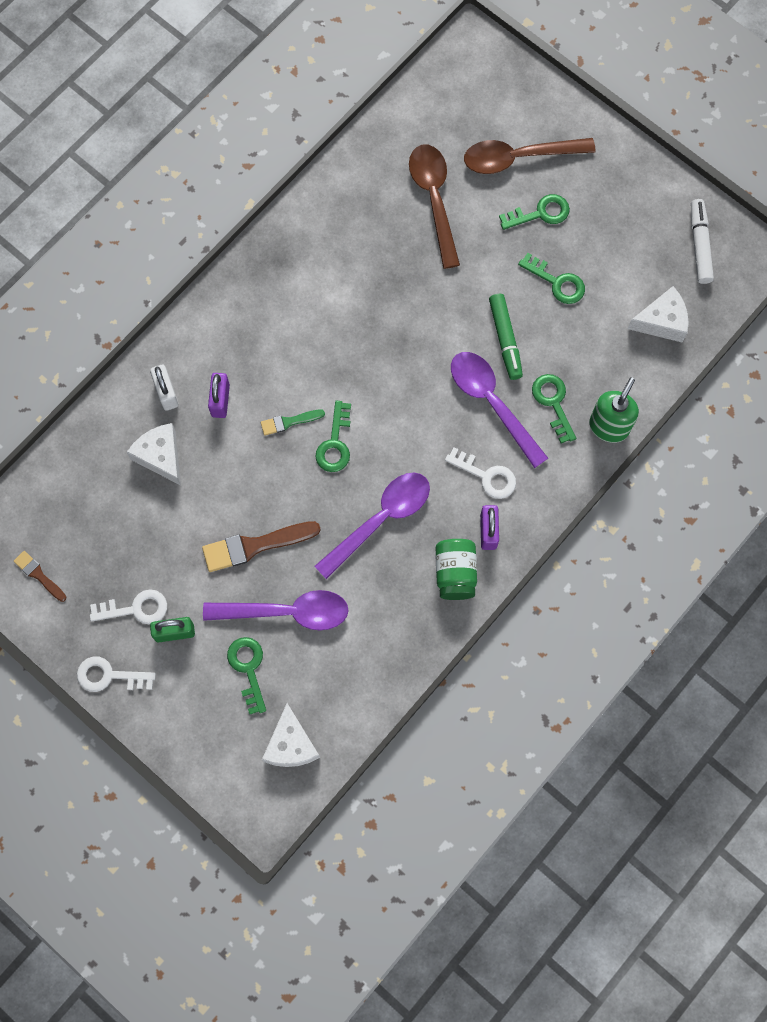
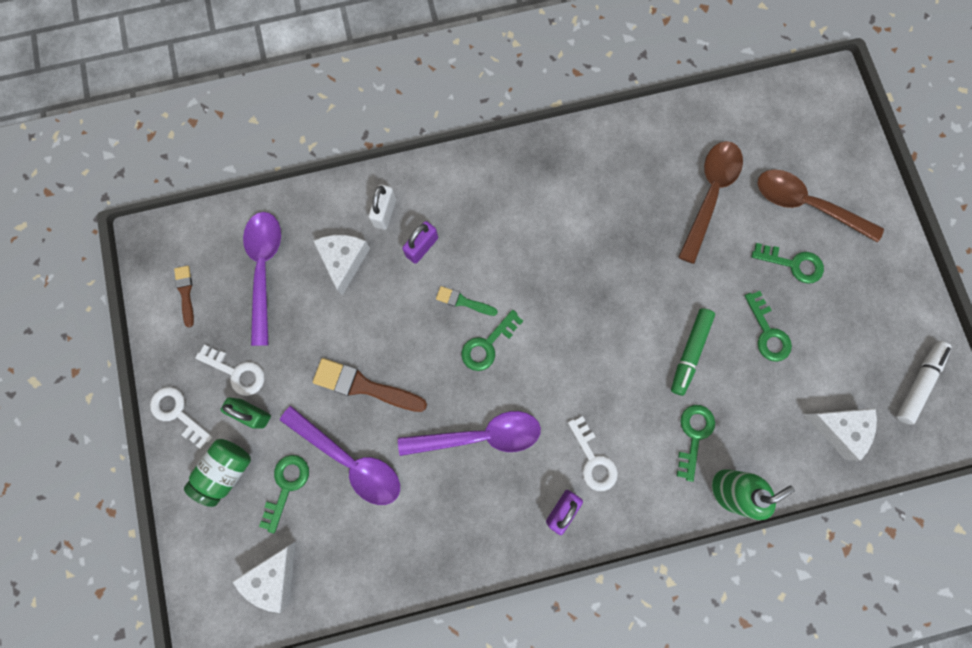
camera: 35 degrees right, 5 degrees up
(455, 573) = (509, 526): green jar -> green jar (226, 470)
(492, 403) = (641, 400): purple spoon -> purple spoon (264, 270)

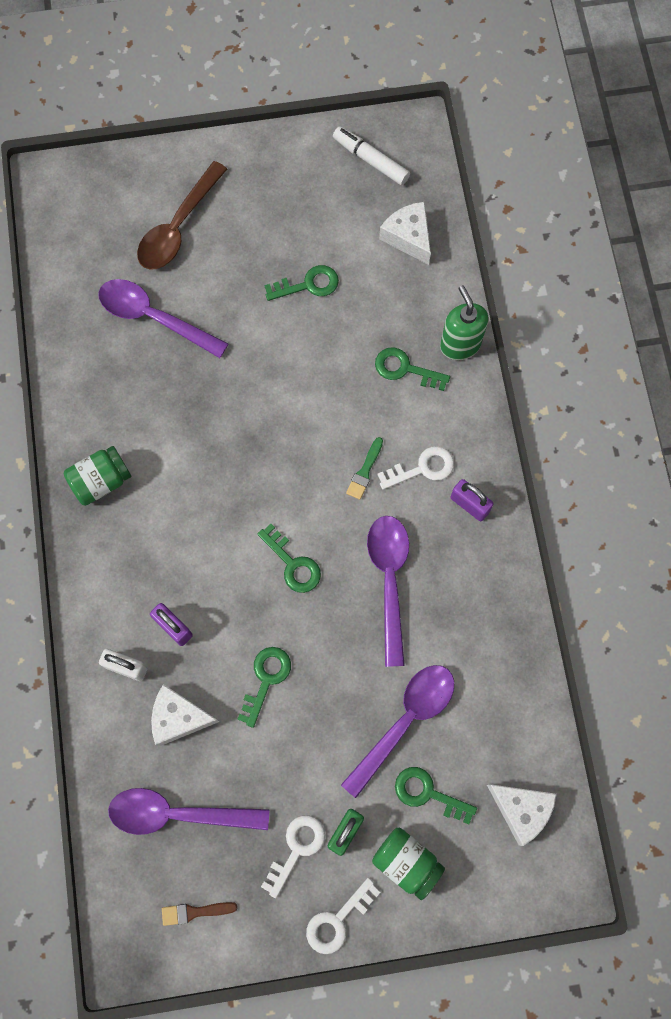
camera: 85 degrees left, 5 degrees down
(364, 386) = (326, 701): brown brush -> none
(463, 301) = (242, 586): green brush -> green brush (365, 471)
(547, 170) = (101, 481): none -> green jar
(689, 352) = (321, 361): green marker -> none
(709, 195) = (154, 318): brown spoon -> purple spoon
(792, 264) = (239, 250): green key -> green key (266, 679)
(838, 428) = (408, 237): white cheese -> white cheese turned 60 degrees counterclockwise

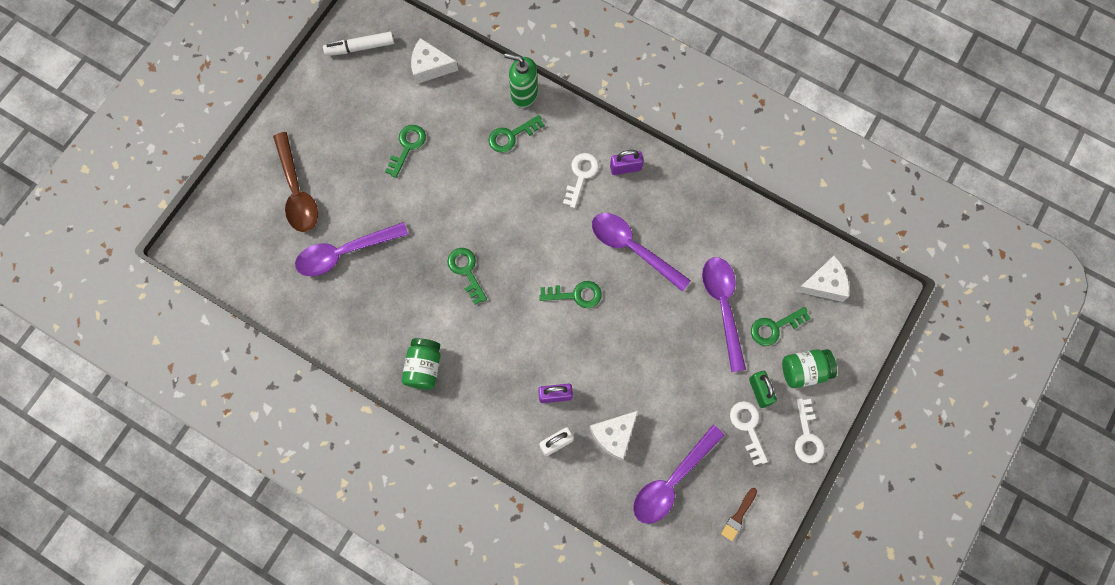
camera: 50 degrees left, 0 degrees up
(266, 679) = (633, 366): green key -> green key (466, 271)
(365, 471) = (554, 209): green brush -> none

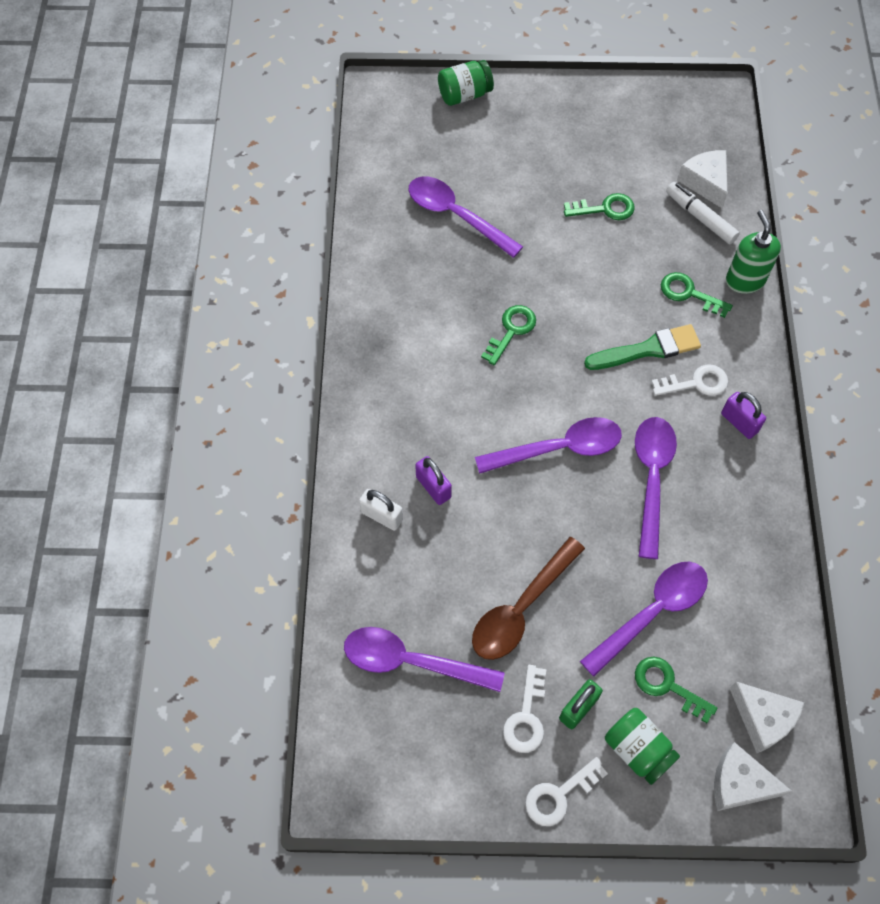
camera: 60 degrees right, 10 degrees down
(297, 191) = (490, 144): brown spoon -> brown spoon (521, 608)
(360, 47) = (677, 114): white marker -> white marker (700, 217)
(424, 367) = (384, 347): green jar -> green jar (464, 95)
(537, 190) = (647, 349): none -> green brush
(575, 295) = (558, 448): green key -> purple spoon
(614, 435) = (426, 571): white cheese -> white cheese (739, 783)
(738, 516) = (414, 760): brown brush -> none
(748, 427) = (526, 716): white key -> white key turned 150 degrees clockwise

